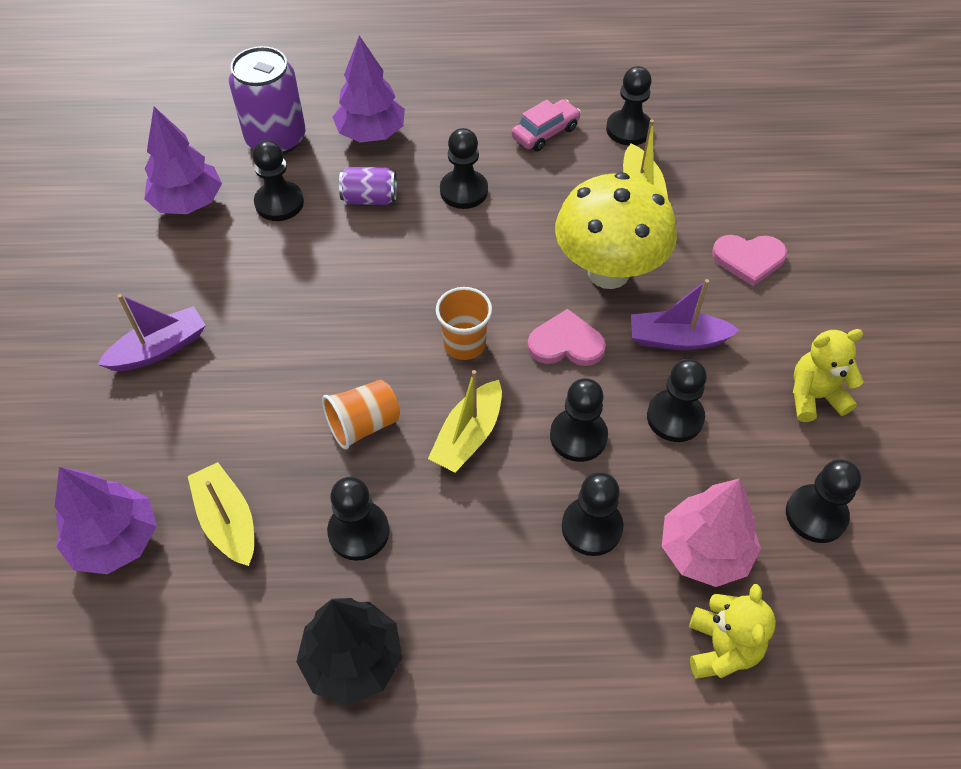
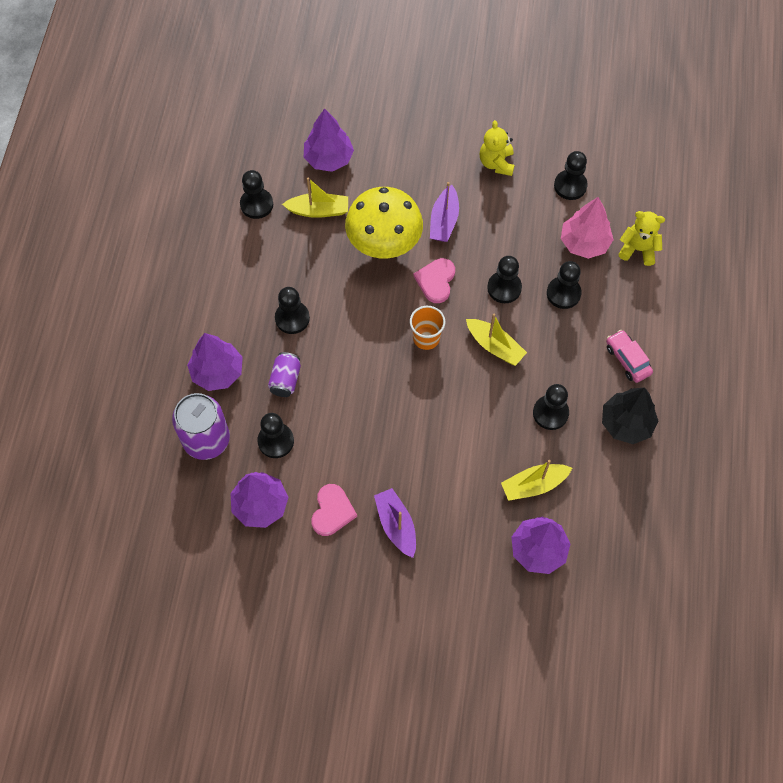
camera: 80 degrees left, 10 degrees up
(363, 425) = (477, 403): orange cup -> none
(545, 133) = (246, 257): pink car -> pink car (627, 360)
(675, 417) = (499, 236): black pawn -> none
(732, 190) = (328, 159): none -> purple tree
(749, 259) = (389, 166): pink heart -> pink heart (332, 511)

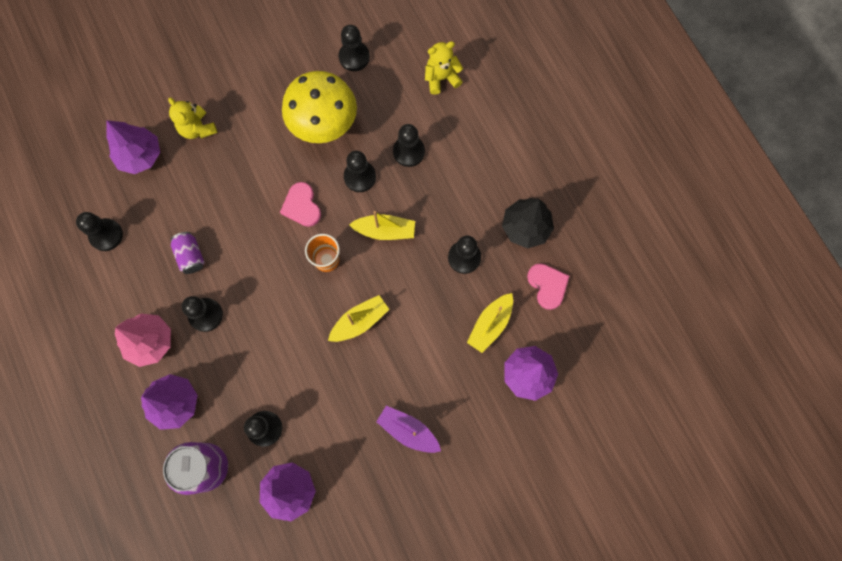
camera: 35 degrees left, 10 degrees up
(285, 380) = (237, 371): purple can -> purple can (191, 256)
(318, 210) = (163, 207): yellow boat -> yellow boat (359, 321)
(332, 511) = (350, 455): pink heart -> pink heart (547, 285)
(384, 245) = (239, 203): yellow mushroom -> yellow mushroom (324, 126)
(444, 221) = (273, 150): purple boat -> none
(496, 163) = (282, 74): yellow teddy bear -> yellow teddy bear (197, 129)
(584, 243) = (397, 99): pink tree -> pink tree (150, 342)
(627, 360) = (493, 175): pink car -> none

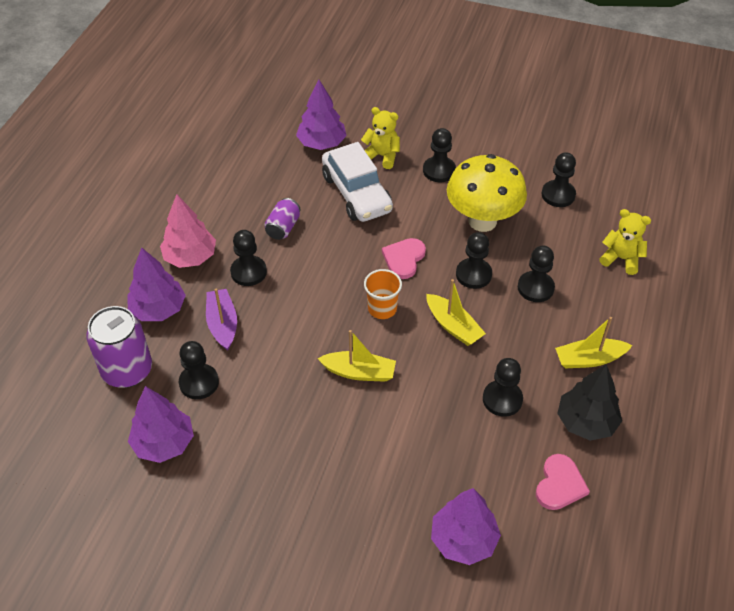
camera: 45 degrees right, 25 degrees down
(106, 235) = (241, 171): black pawn -> black pawn (439, 170)
(197, 129) = (382, 156): yellow teddy bear -> yellow teddy bear turned 105 degrees clockwise
(213, 179) = (356, 193): none -> white car
(408, 431) = (306, 487): purple boat -> purple boat (222, 324)
(490, 325) = (470, 470): yellow boat -> yellow boat (589, 359)

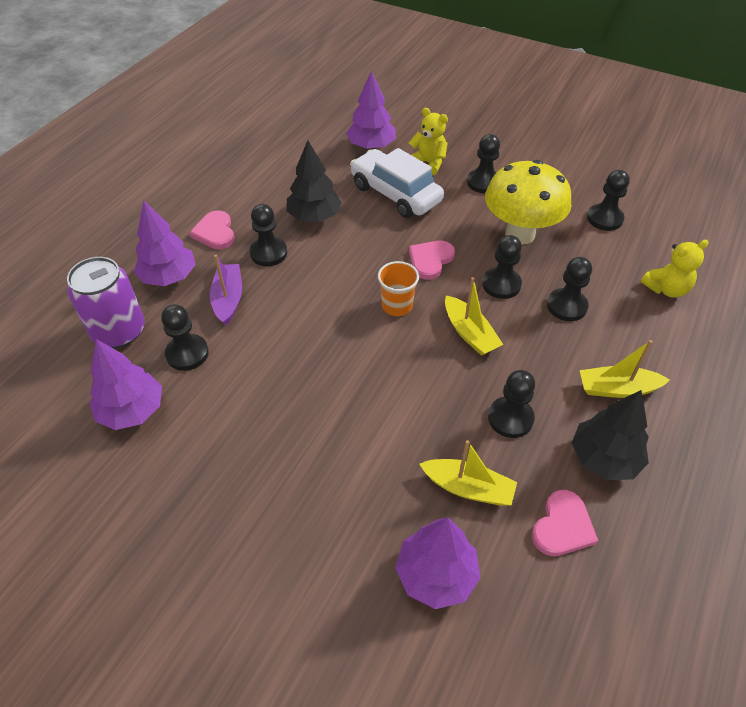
camera: 10 degrees right, 0 degrees up
(190, 257) = (215, 232): pink tree -> pink heart
(283, 227) = (314, 216): purple can -> black tree
(356, 193) = (395, 194): white car -> white car turned 150 degrees clockwise
(359, 372) = (358, 367): yellow boat -> yellow boat (468, 488)
(621, 259) = (666, 289): yellow teddy bear -> yellow teddy bear turned 120 degrees clockwise

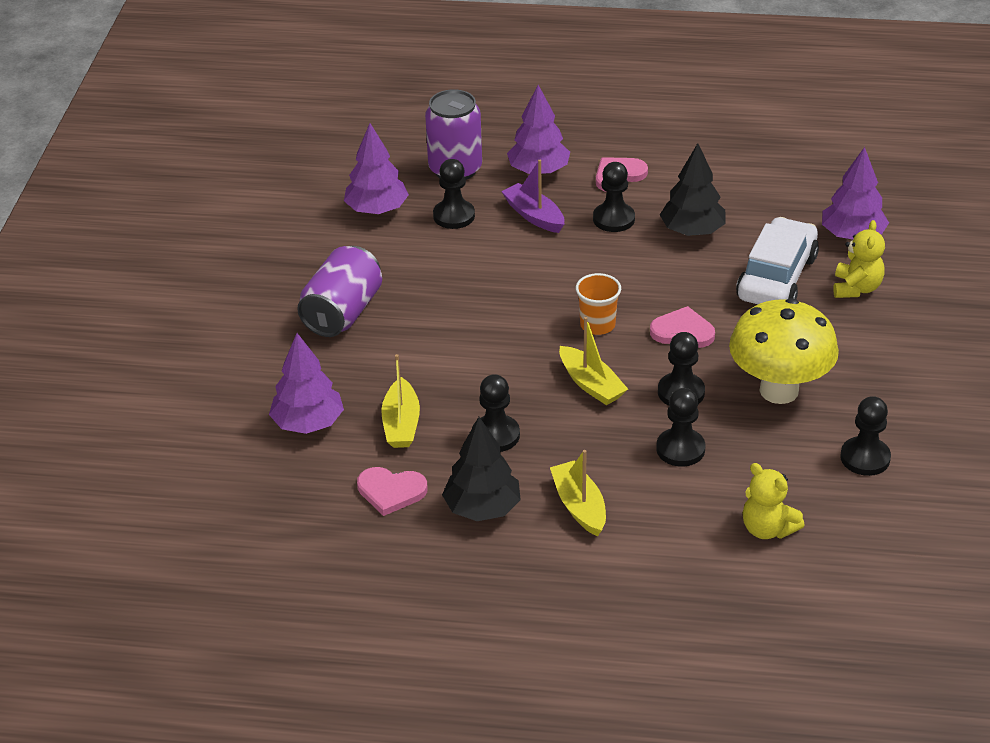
camera: 70 degrees right, 10 degrees down
(228, 299) = (534, 216): purple boat -> purple boat turned 105 degrees counterclockwise
(276, 489) = (342, 313): none -> purple can
(469, 333) = (591, 384): yellow boat -> yellow boat turned 75 degrees counterclockwise
(483, 182) = (855, 341): black pawn -> none

